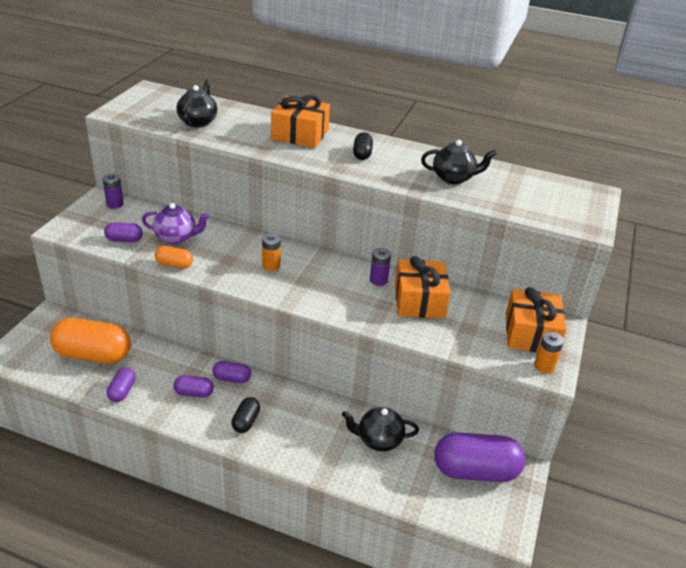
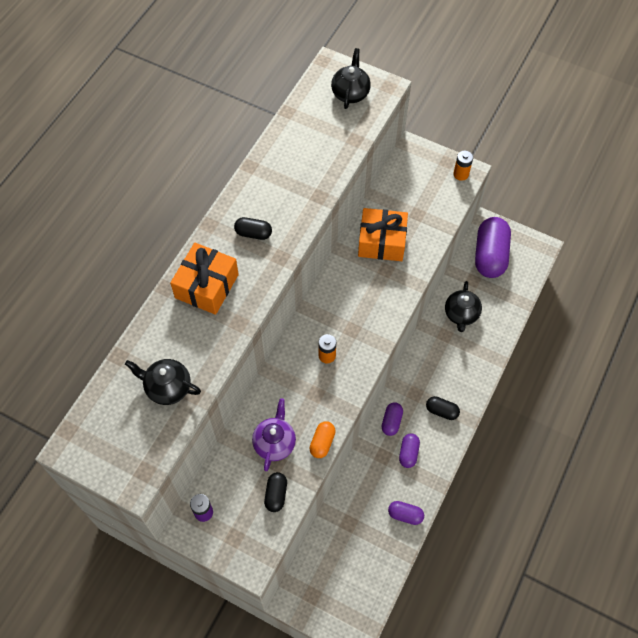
camera: 80 degrees left, 25 degrees up
(93, 355) = (356, 547): orange capsule -> none
(124, 240) = (276, 494): purple capsule -> black capsule
(378, 280) = (352, 269): purple battery -> none
(453, 178) = (303, 165): black teapot -> black teapot (350, 93)
(531, 333) = (424, 172): orange gift -> none

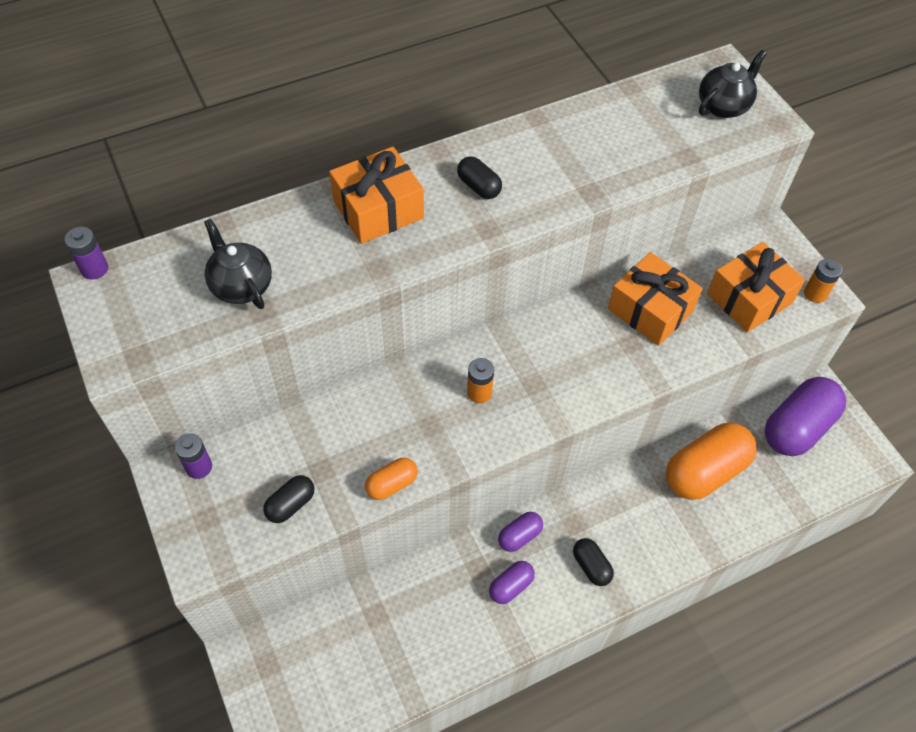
camera: 35 degrees right, 5 degrees down
(65, 438) = (94, 269): none -> purple battery
(275, 443) = (338, 447): purple teapot -> none
(405, 515) = (448, 655): purple capsule -> none
(429, 200) = (749, 298): none -> orange gift
(461, 315) = (705, 472): black teapot -> orange capsule

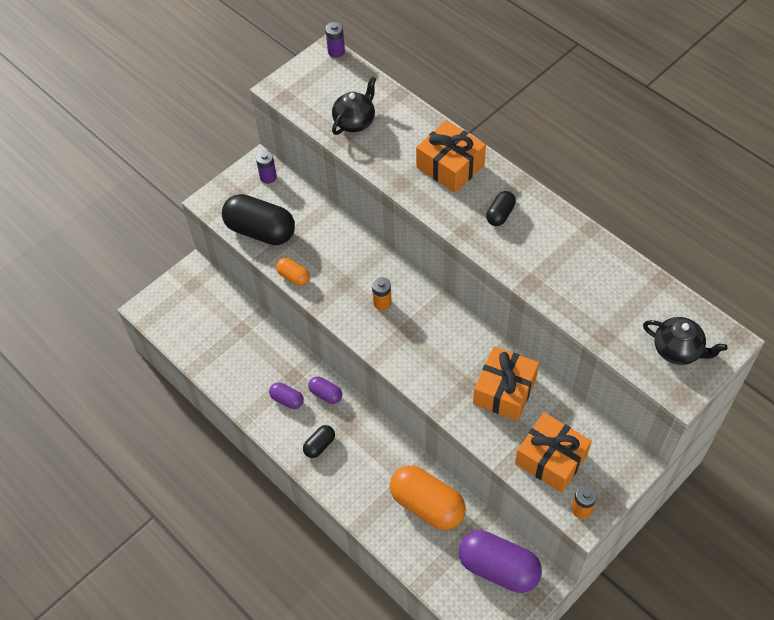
camera: 75 degrees right, 0 degrees up
(291, 504) = (260, 231): black capsule -> black capsule, size x2.07

